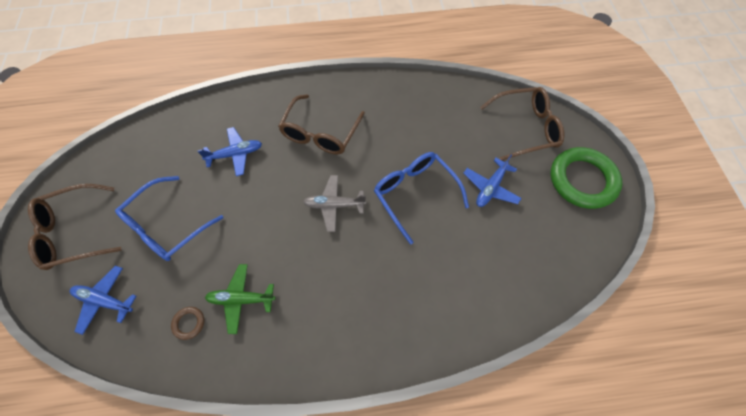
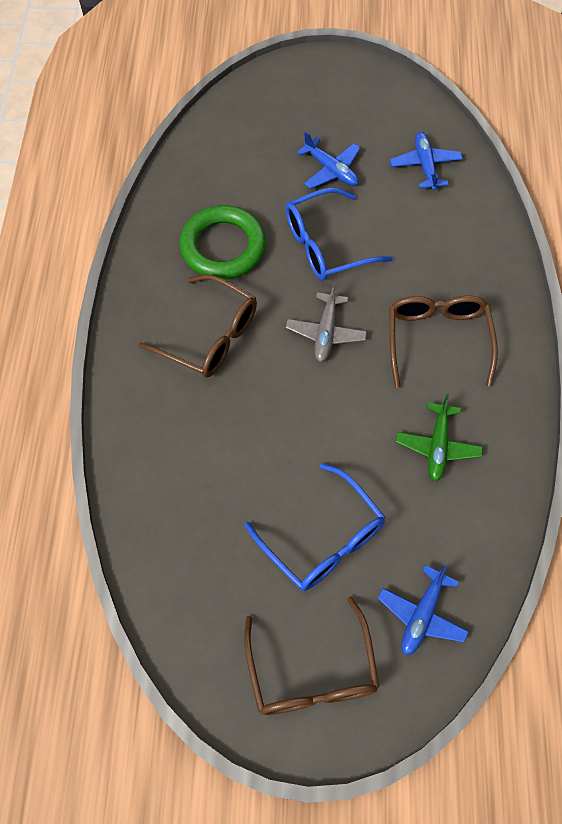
camera: 80 degrees left, 0 degrees up
(189, 323) = (461, 507): brown ring -> none
(235, 154) = (221, 447): blue plane -> blue plane (425, 165)
(525, 128) = (255, 116): brown glasses -> brown glasses (437, 339)
(582, 180) = (337, 87): green ring -> green ring (223, 247)

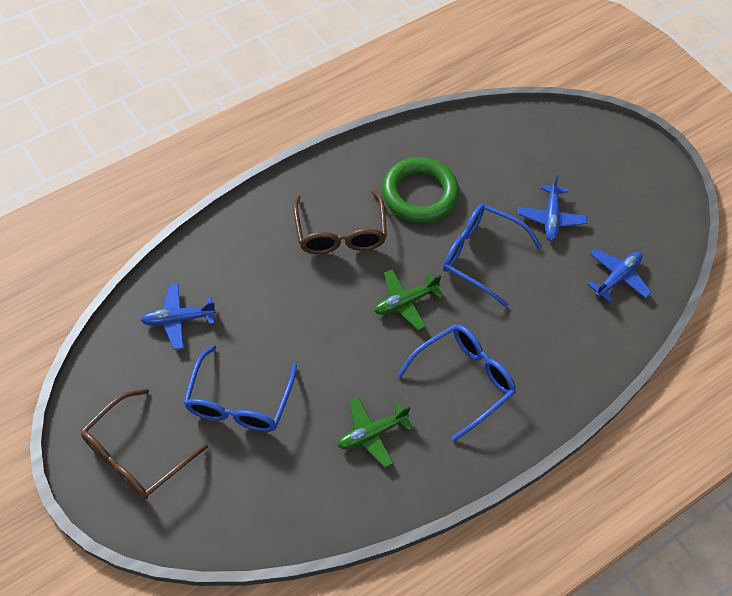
camera: 50 degrees right, 5 degrees down
(326, 332) = (405, 302): grey plane -> green plane
(422, 615) = (228, 502): blue plane -> blue plane (178, 319)
(437, 339) = (464, 380): brown glasses -> blue glasses

